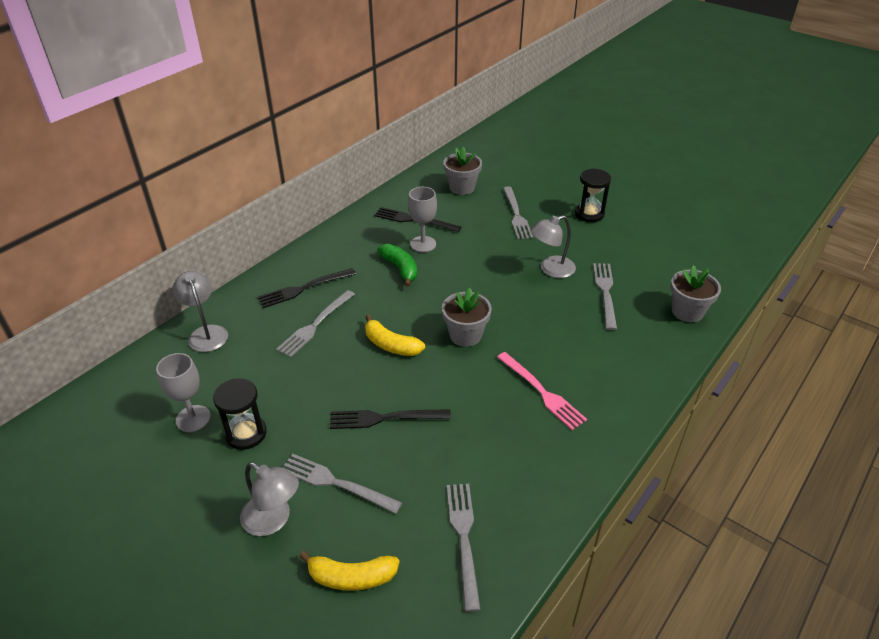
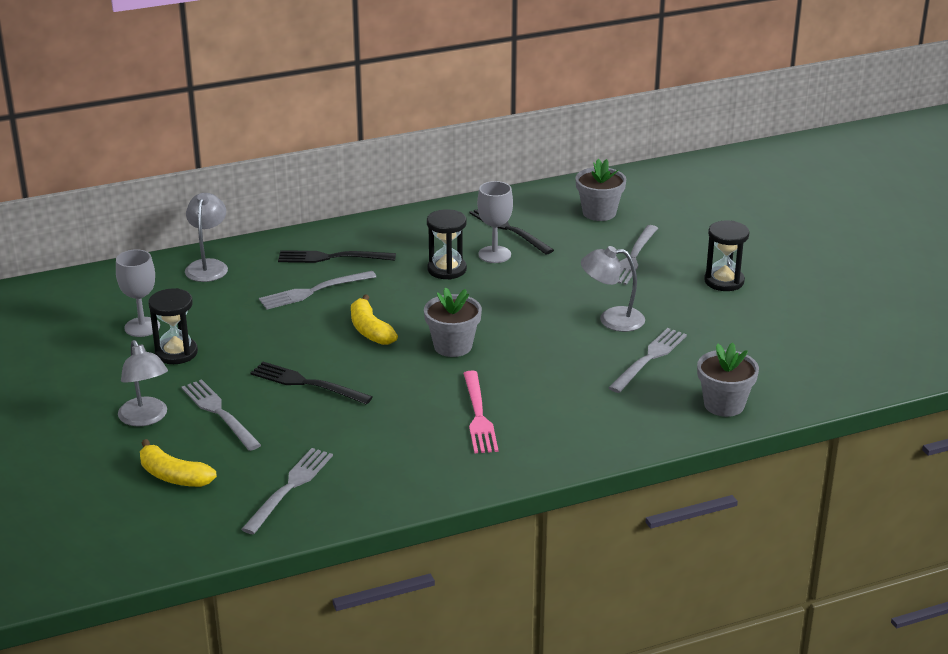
camera: 30 degrees right, 10 degrees down
(400, 269) = (447, 269): green banana -> black hourglass

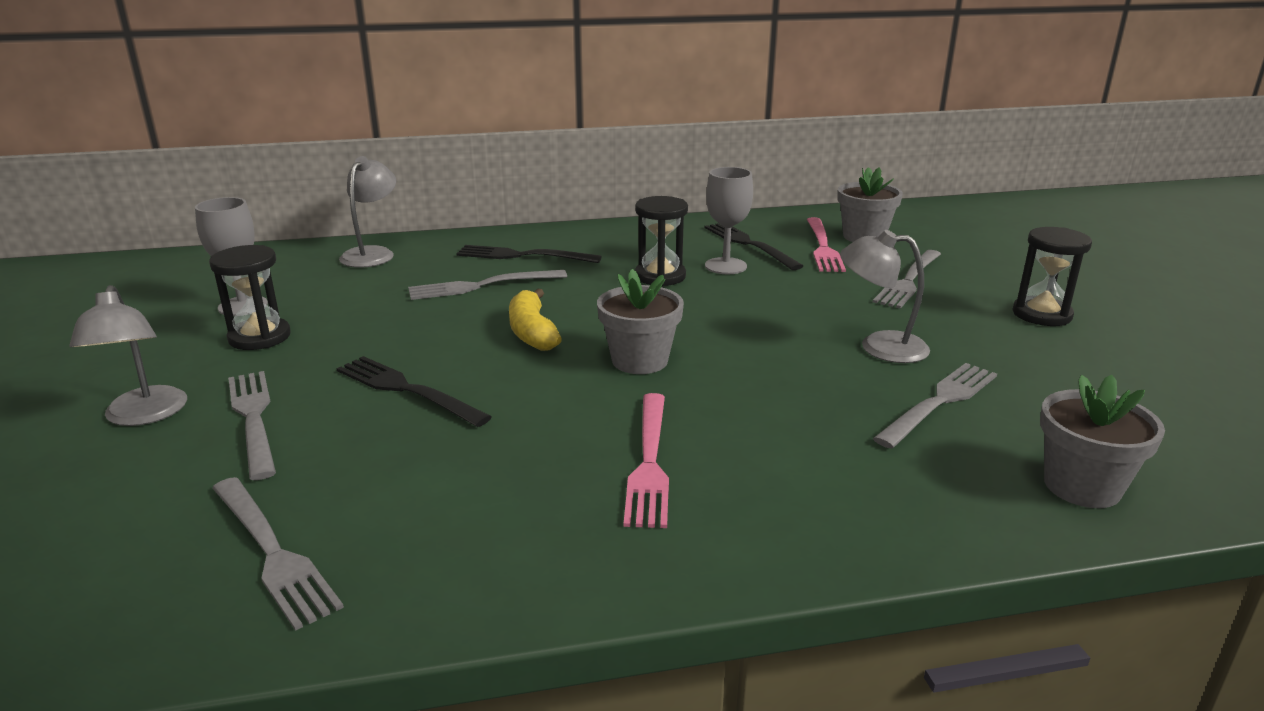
camera: 10 degrees right, 5 degrees down
(173, 476) = (101, 510): yellow banana -> none
(290, 487) = (274, 553): grey fork -> grey fork turned 105 degrees clockwise
(567, 228) = (823, 247): none -> pink fork

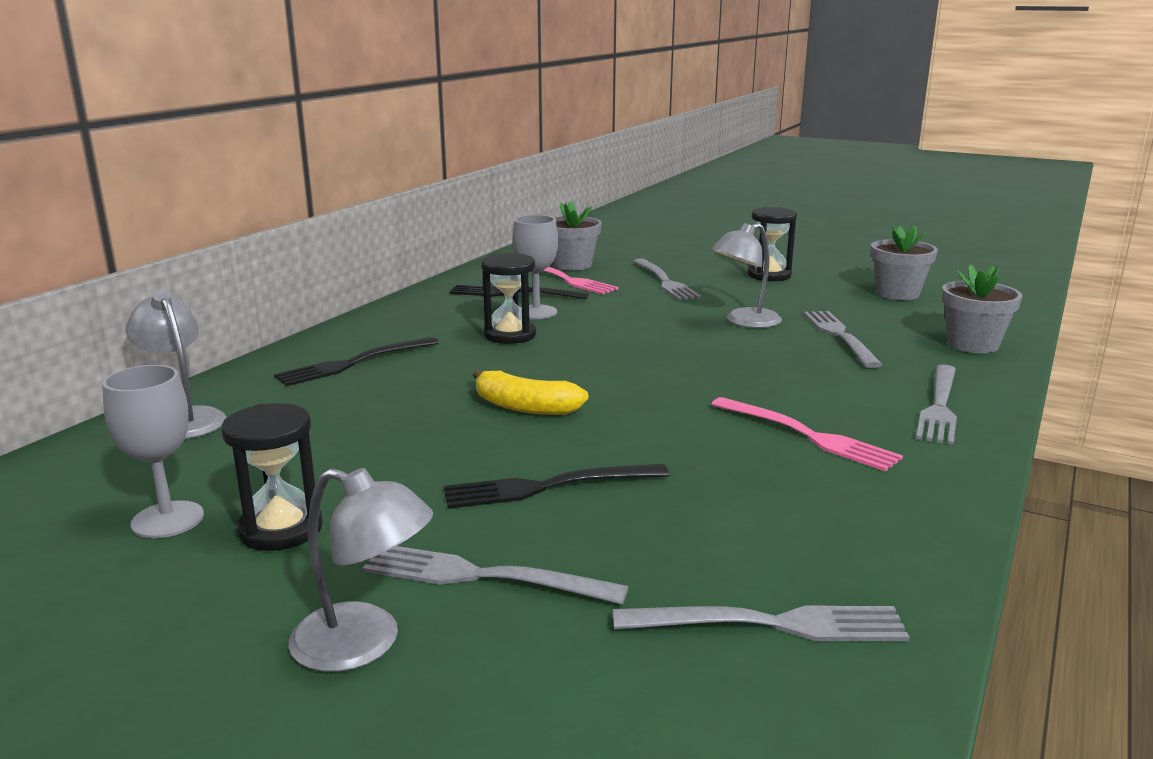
camera: 50 degrees left, 5 degrees down
(480, 286) = (384, 397): grey fork -> grey fork (939, 407)
(640, 360) = (646, 388): grey flower pot -> grey flower pot (897, 293)

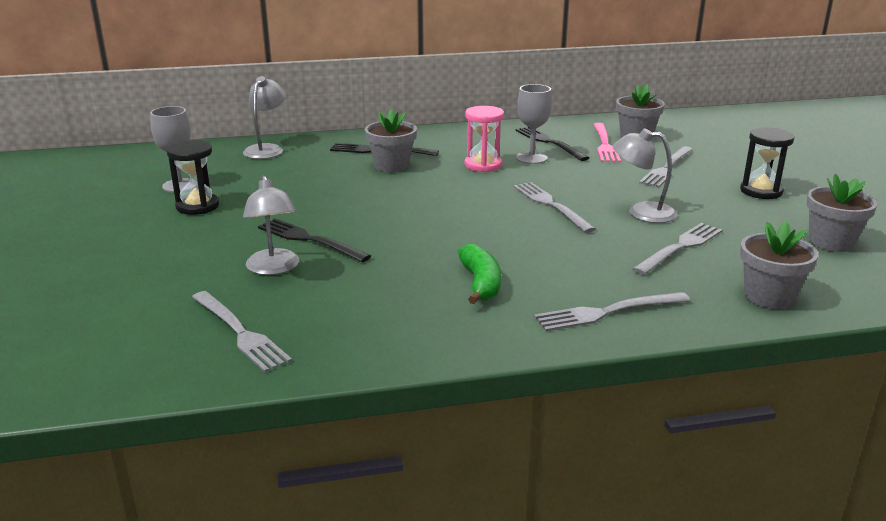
camera: 50 degrees right, 5 degrees up
(364, 644) = (131, 255): grey lamp -> grey lamp (274, 268)
(415, 372) = (392, 166): none -> grey flower pot
(480, 576) = (206, 257): grey fork -> grey fork (550, 205)
(510, 335) = (483, 165): black hourglass -> pink hourglass
(525, 407) = (392, 203): yellow banana -> none
(809, 436) = (481, 283): pink fork -> green banana

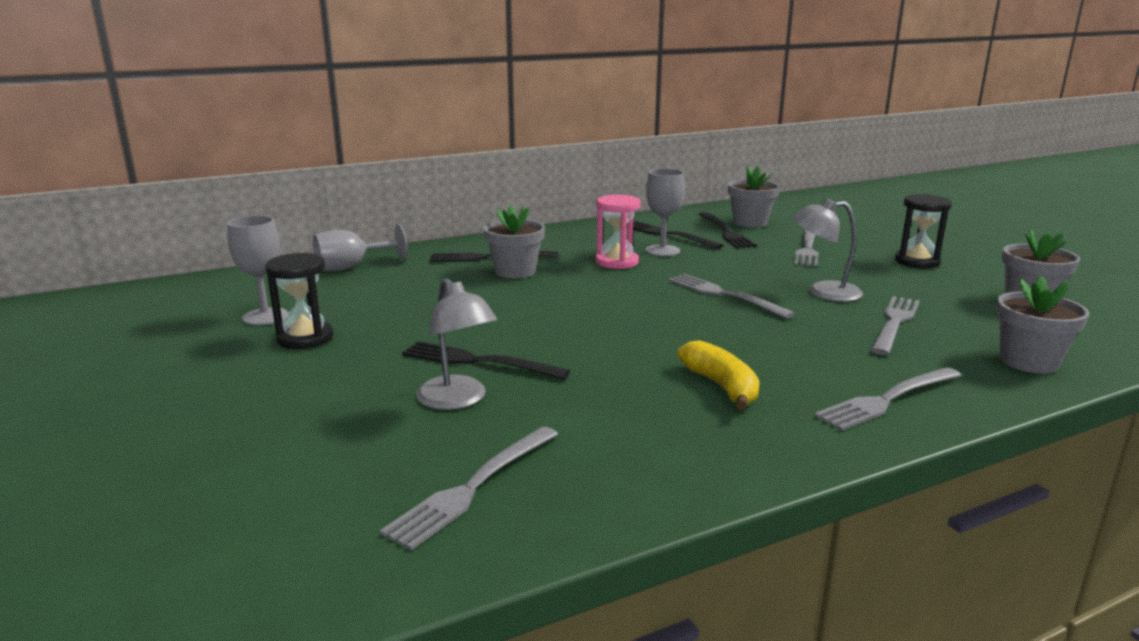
camera: 15 degrees left, 5 degrees down
(241, 333) = (472, 488): grey fork -> grey fork turned 90 degrees clockwise
(266, 149) = (351, 267): grey lamp -> grey goblet
(481, 283) = (722, 386): green banana -> yellow banana
(605, 145) = (726, 232): pink fork -> black fork

